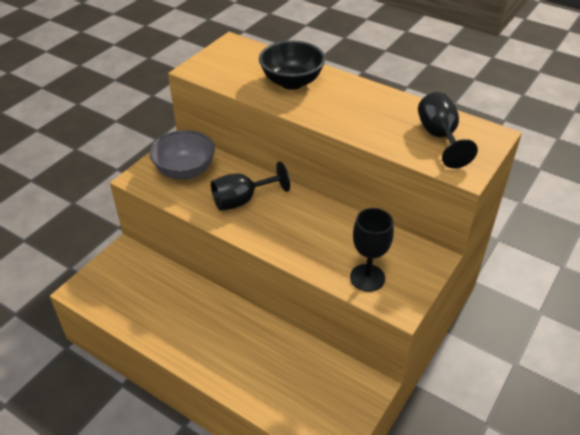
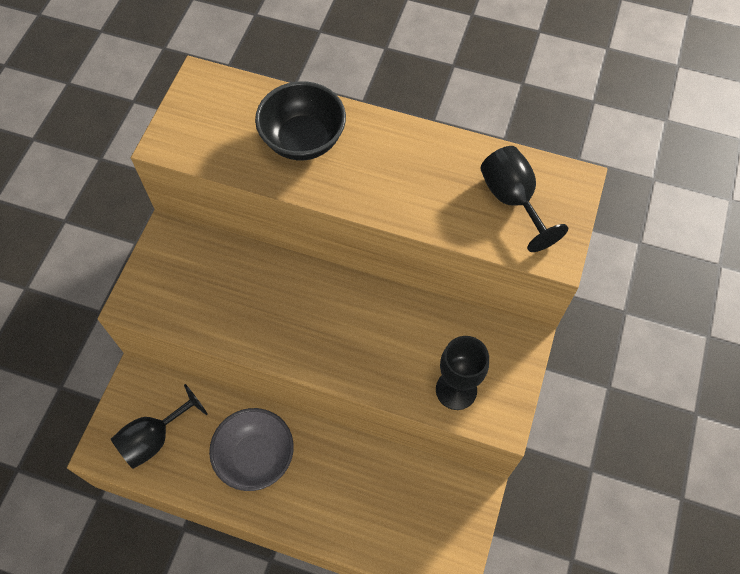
camera: 15 degrees left, 20 degrees up
(185, 171) = (189, 277): grey bowl -> grey bowl (256, 457)
(242, 200) = (277, 308): black goblet -> black goblet (154, 438)

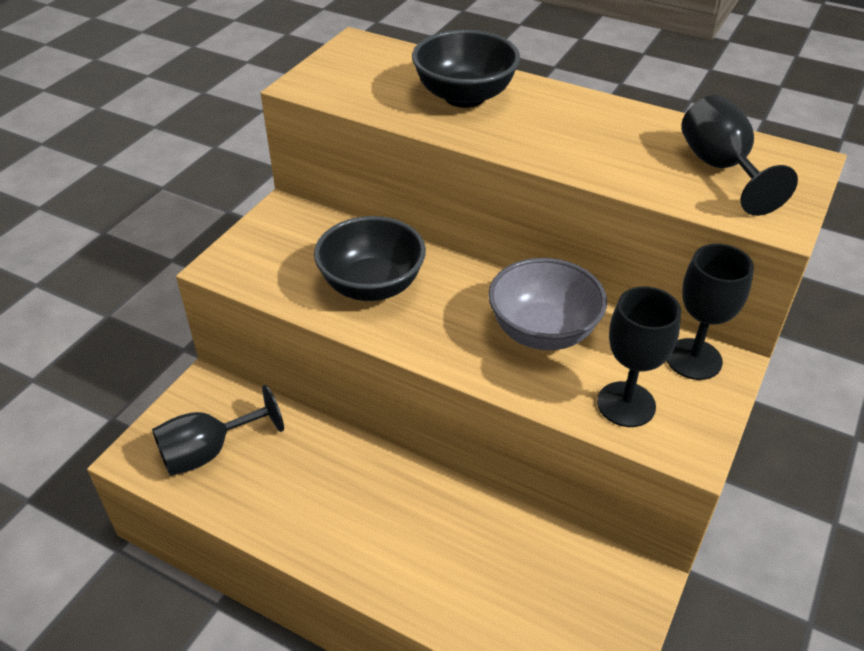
camera: 10 degrees right, 20 degrees down
(255, 305) = (372, 286): none -> black bowl
(256, 457) = (335, 492): grey bowl -> grey bowl (543, 332)
(501, 340) = (693, 359): none -> black goblet

